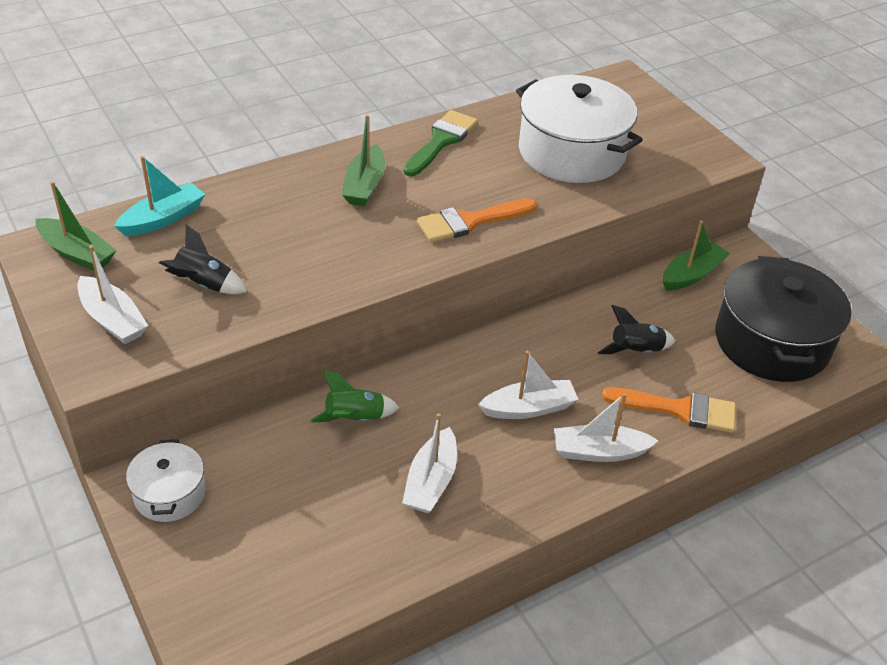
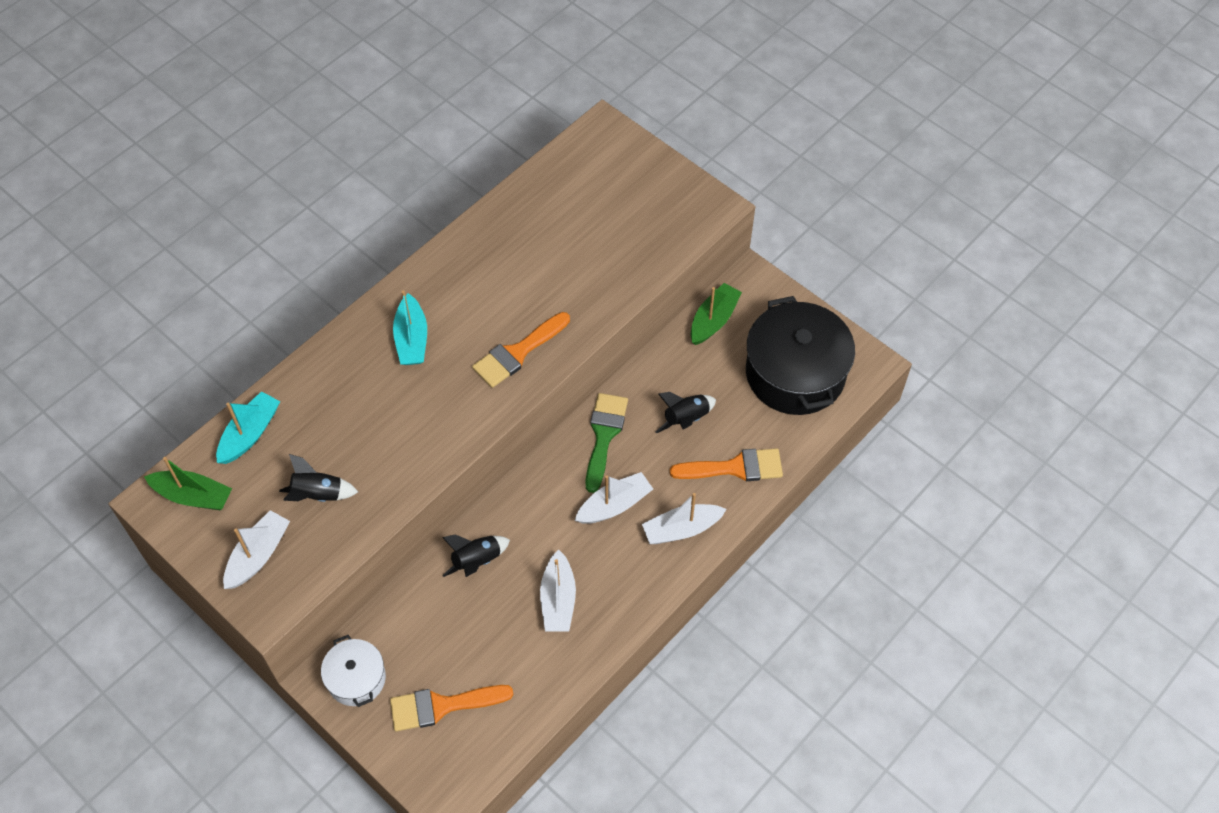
camera: 15 degrees left, 15 degrees up
(113, 320) = (258, 555): white boat -> white boat turned 90 degrees counterclockwise
(251, 551) = (442, 706): none -> orange brush
(354, 419) = (477, 561): green rocket -> black rocket
(364, 185) = (412, 339): green boat -> turquoise boat
(441, 141) = (461, 263): green brush -> green brush (604, 435)
(571, 152) = (582, 241): white pot -> none

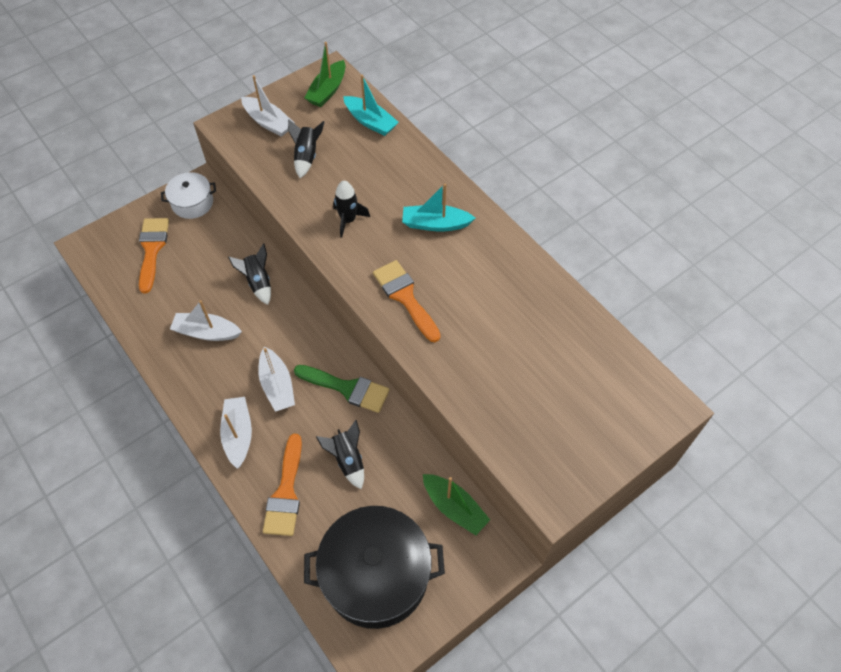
camera: 100 degrees right, 0 degrees up
(417, 428) = (348, 220): none -> black rocket

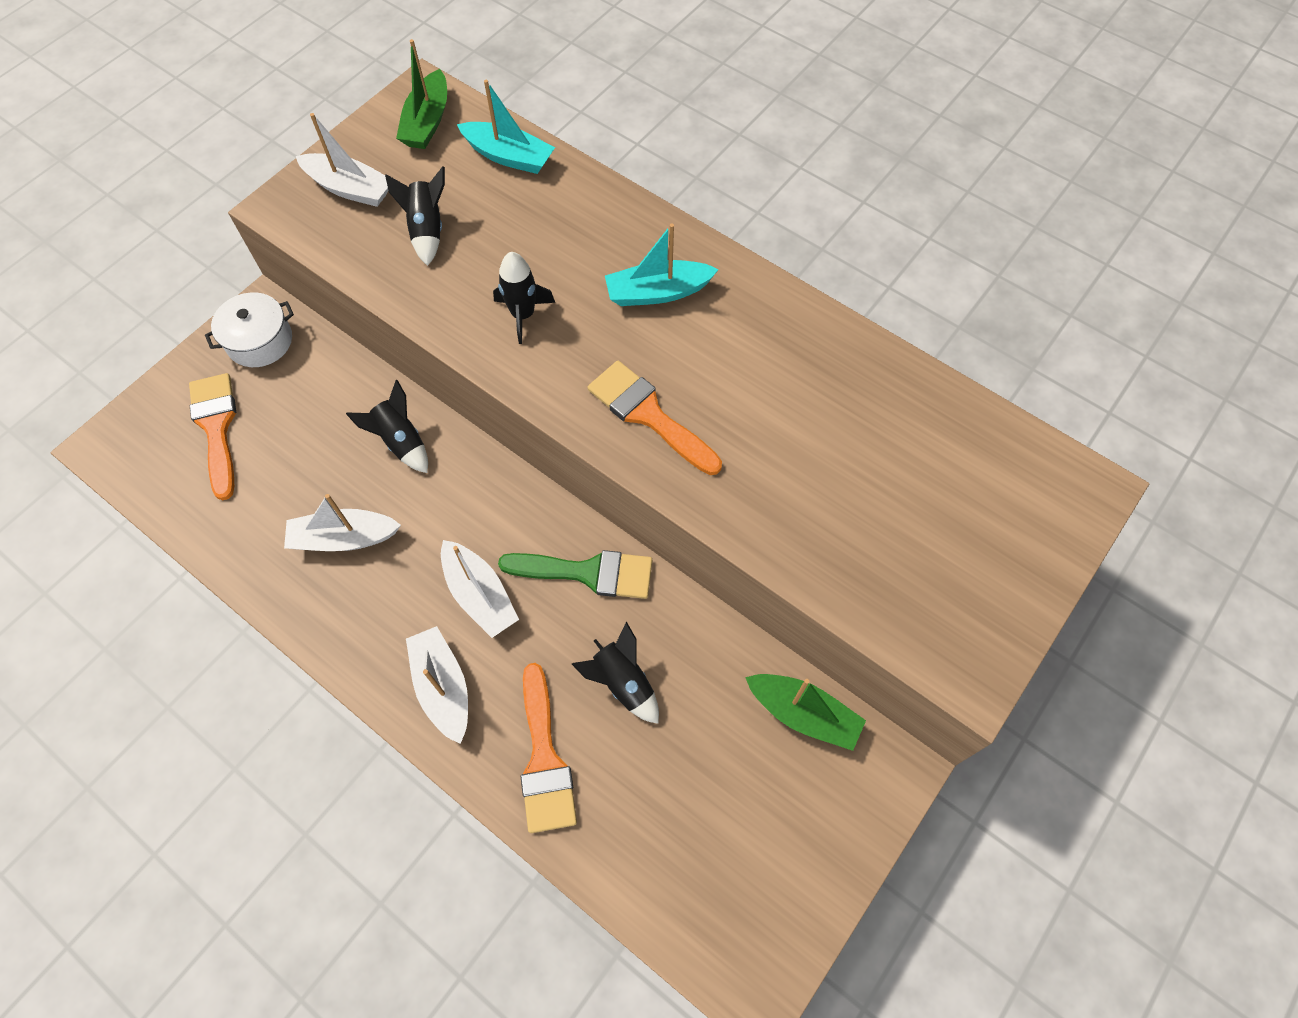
camera: 15 degrees left, 5 degrees up
(376, 575) = (721, 850): black pot -> none

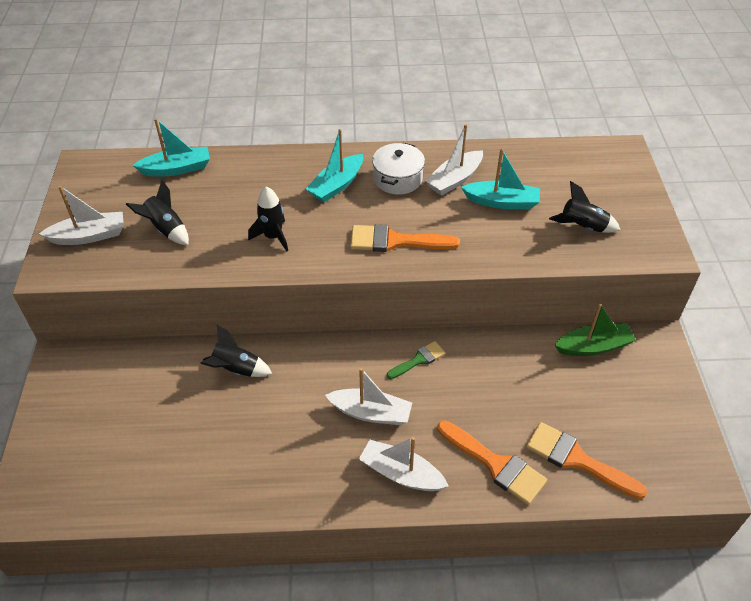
camera: 40 degrees left, 15 degrees down
(216, 427) = (98, 443): orange brush -> orange brush (576, 459)
(260, 341) = (77, 377): white pot -> white pot (398, 179)
(344, 538) = (255, 443): white boat -> white boat (454, 180)
(427, 122) = (104, 178): green boat -> none
(588, 572) = (418, 360): green brush -> green brush, size x0.59
(622, 682) = (494, 398): black rocket -> black rocket (582, 227)
(833, 451) = (502, 202): none -> turquoise boat

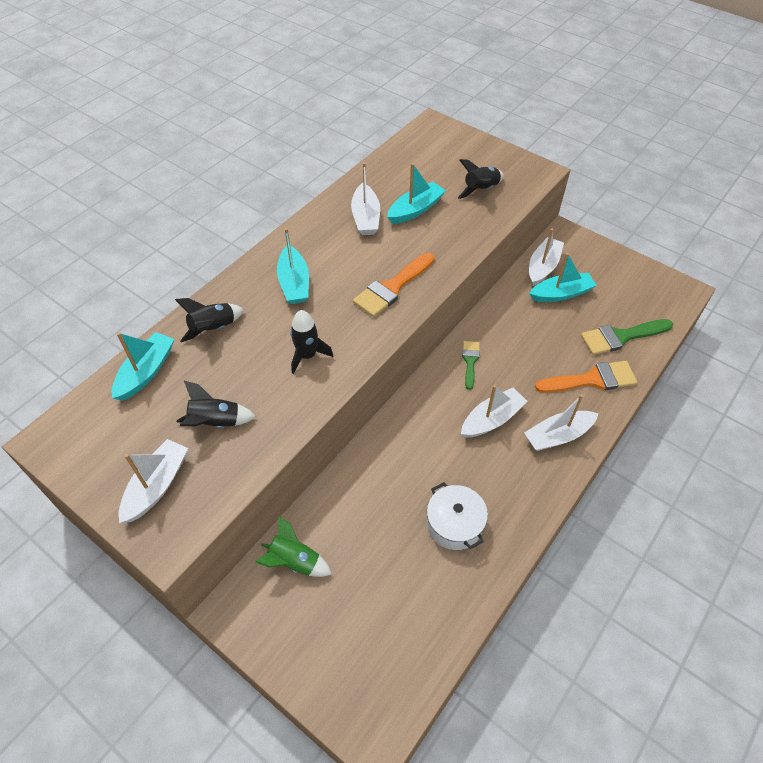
camera: 50 degrees left, 5 degrees up
(125, 369) = (294, 561): none -> green rocket
(236, 369) = (372, 479): black rocket -> black rocket (213, 329)
(398, 179) = (329, 245): white pot -> white pot (454, 524)
(576, 380) = (561, 294): none -> turquoise boat
(576, 459) = (621, 337): orange brush -> green brush
(593, 346) = (543, 267): green boat -> white boat

